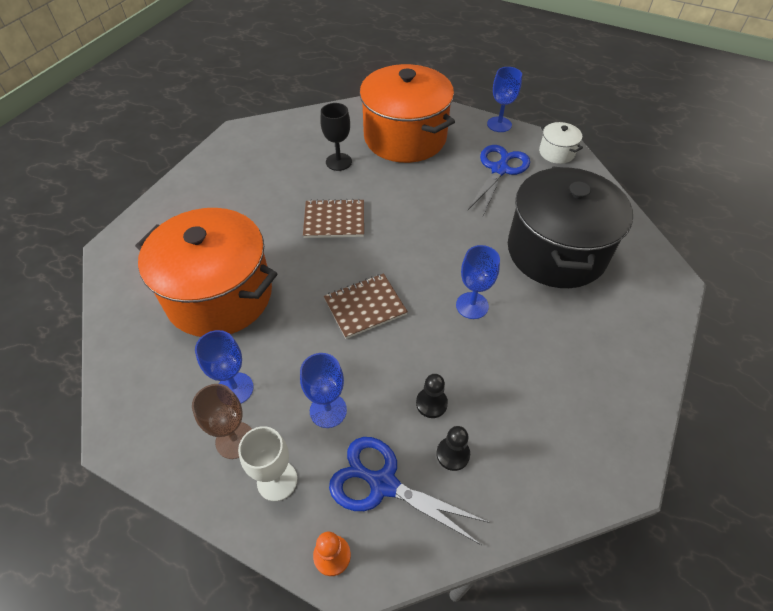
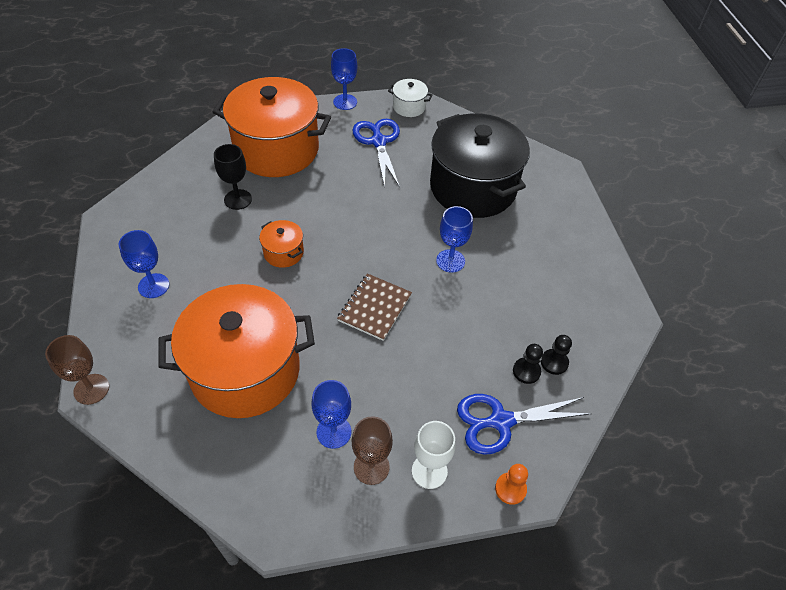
camera: 40 degrees left, 0 degrees up
(113, 245) = (91, 389): none -> brown goblet
(328, 410) = (419, 400): blue goblet -> blue goblet (153, 286)
(334, 220) = (283, 252): brown notebook -> orange pot
(431, 403) = (484, 347): black pawn -> black pawn (554, 362)

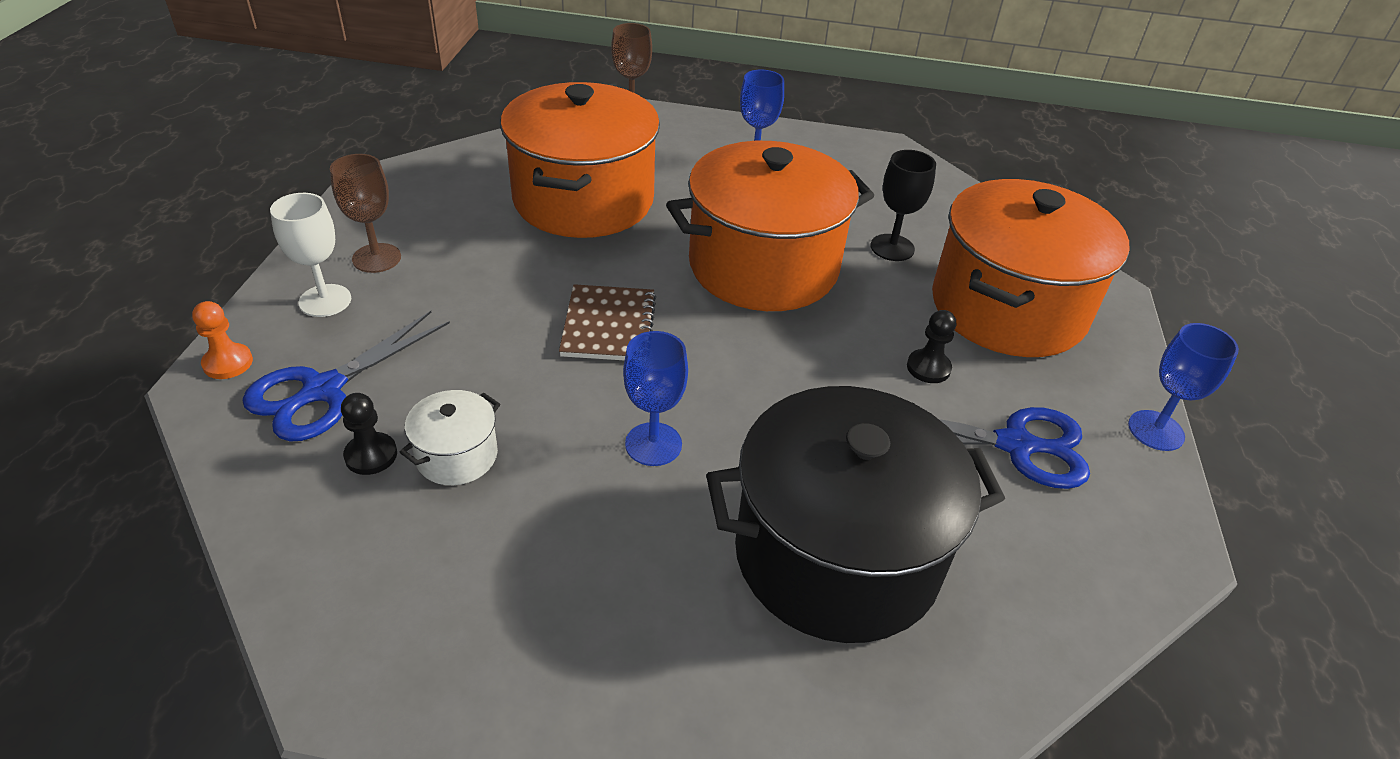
camera: 110 degrees right, 10 degrees down
(283, 252) = (763, 266): orange pot -> orange pot, size x2.39
(334, 432) = (447, 242): blue goblet -> none
(374, 308) = (609, 326): brown notebook -> brown notebook turned 45 degrees clockwise
(409, 107) = (1142, 536): white pot -> white pot (457, 456)
(500, 421) = (322, 390): blue scissors -> blue scissors turned 150 degrees counterclockwise
(554, 362) = (355, 500): black pawn -> black pawn (928, 368)

